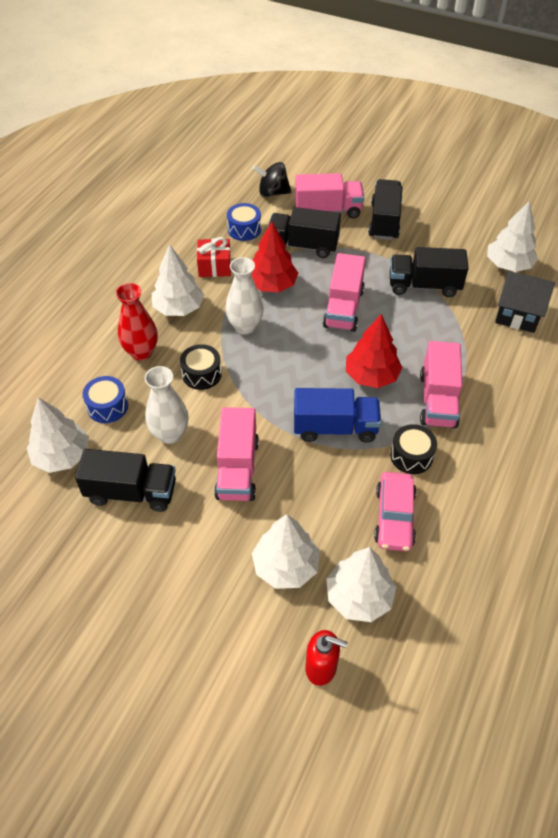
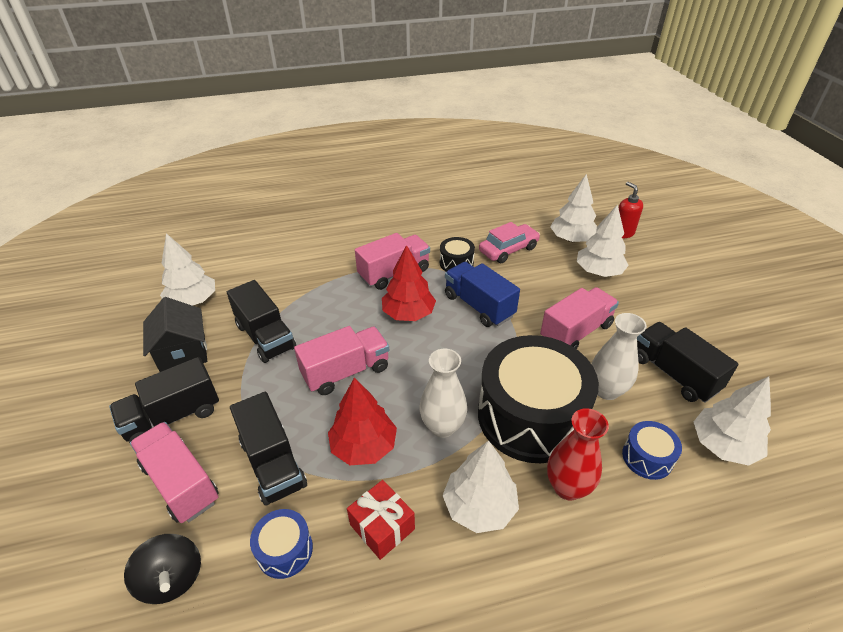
camera: 130 degrees left, 10 degrees down
(201, 374) = (530, 416): black drum -> black drum, size x2.34
(517, 314) = (259, 273): black house -> black house (183, 353)

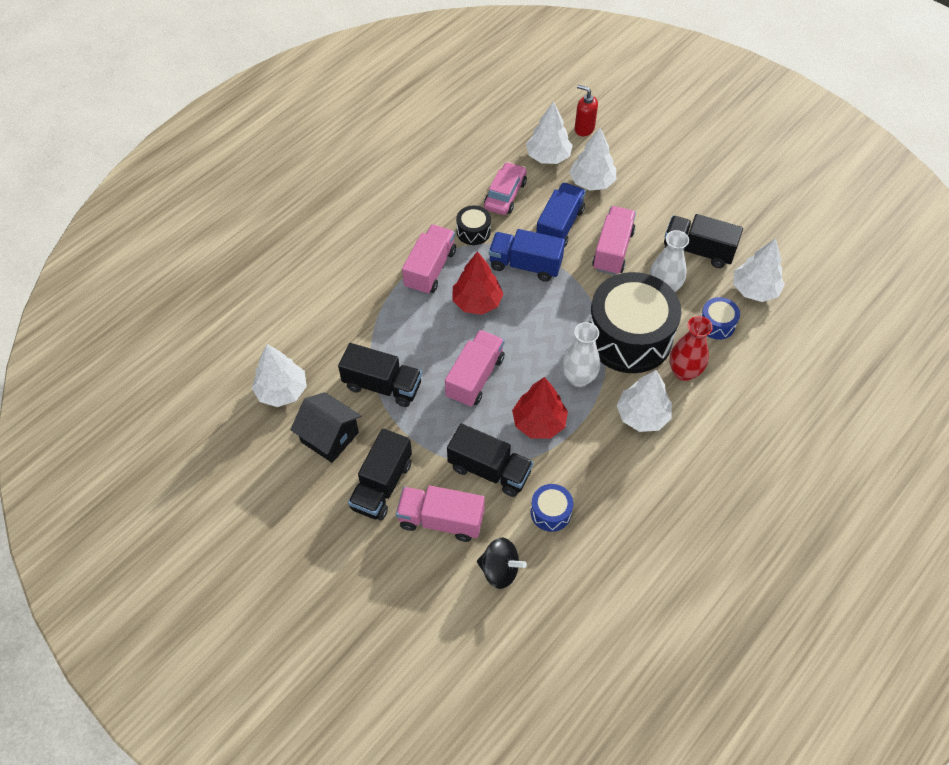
camera: 35 degrees left, 15 degrees up
(382, 527) = (596, 463): red gift -> none
(538, 291) = (559, 226): none -> blue truck

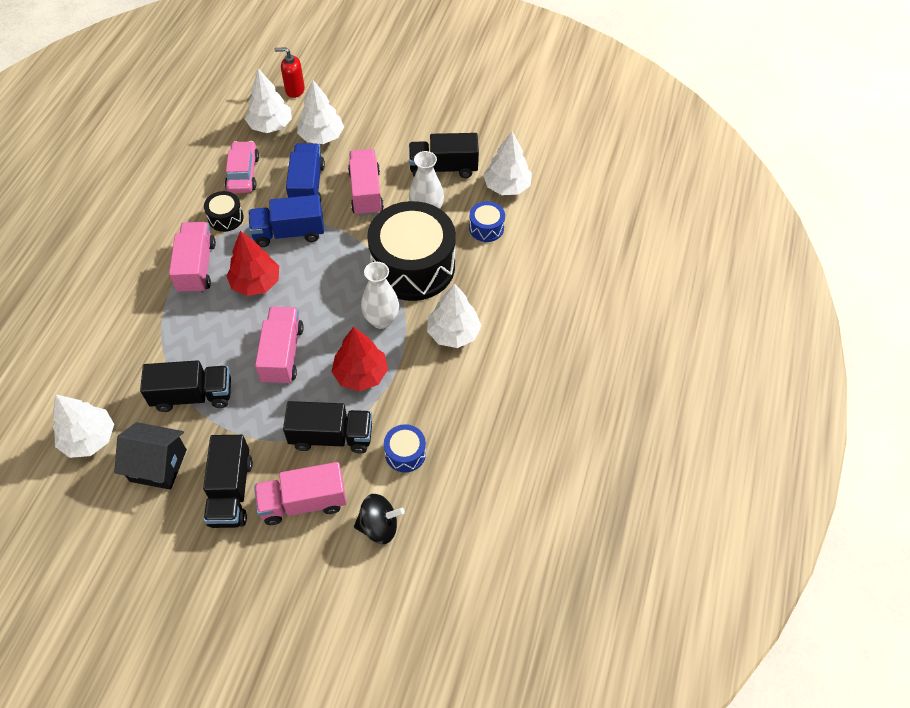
camera: 25 degrees left, 0 degrees up
(684, 372) = (474, 280): red vase -> none

